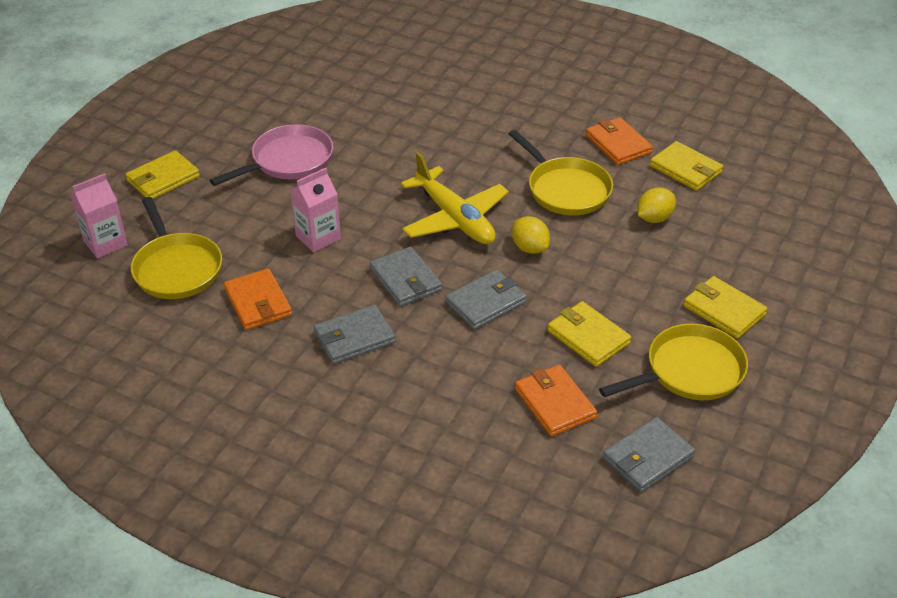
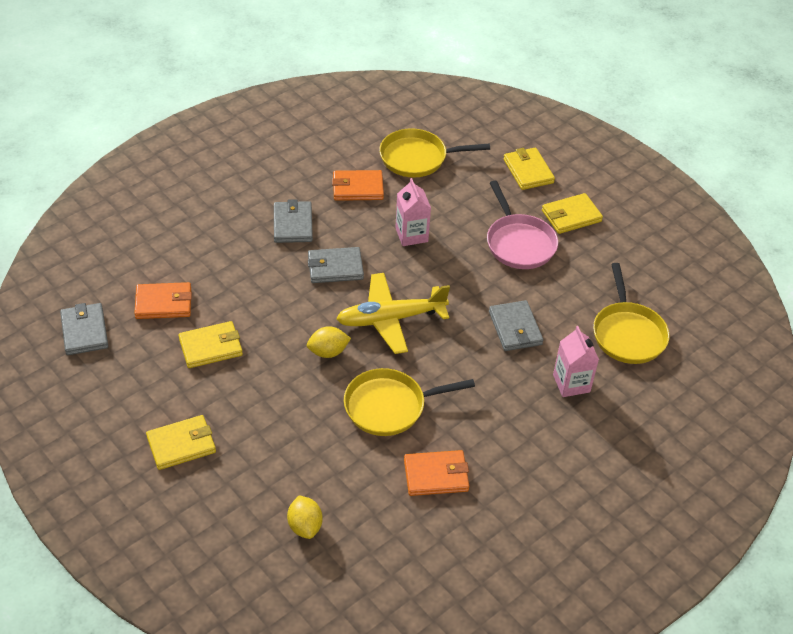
camera: 110 degrees right, 5 degrees up
(105, 243) = (464, 131): pink carton -> pink carton (571, 383)
(486, 302) = (283, 303): grey wallet -> grey wallet (515, 328)
(654, 218) = (316, 452): yellow lemon -> yellow lemon (305, 526)
(685, 169) = (371, 511): yellow wallet -> yellow wallet (571, 216)
(689, 371) = (138, 391): yellow pan -> yellow pan (628, 333)

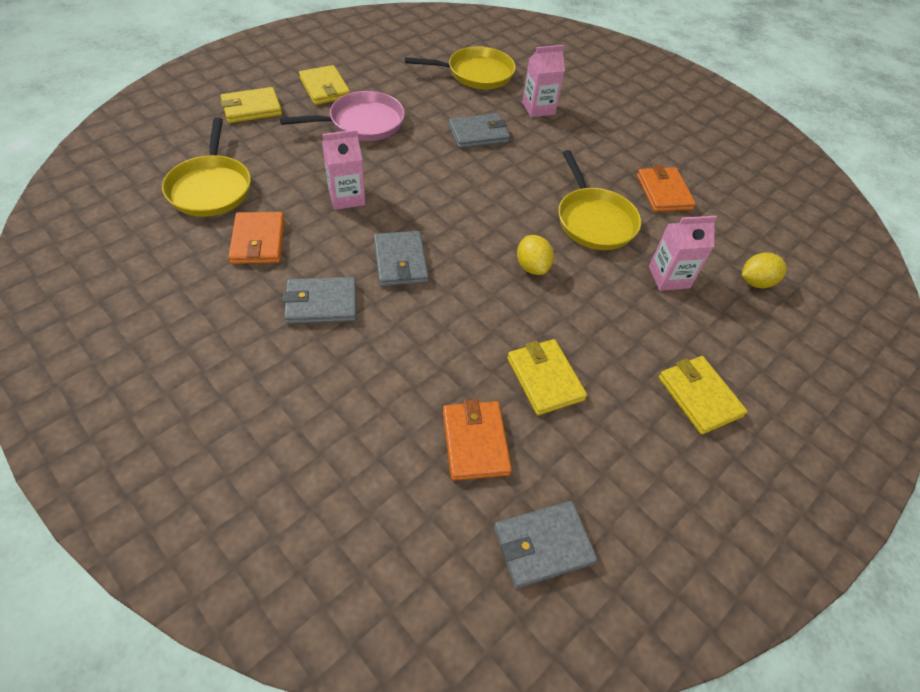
camera: 95 degrees left, 5 degrees up
(313, 453) = (669, 277): none -> pink carton
(390, 319) = (477, 217): yellow plane -> none

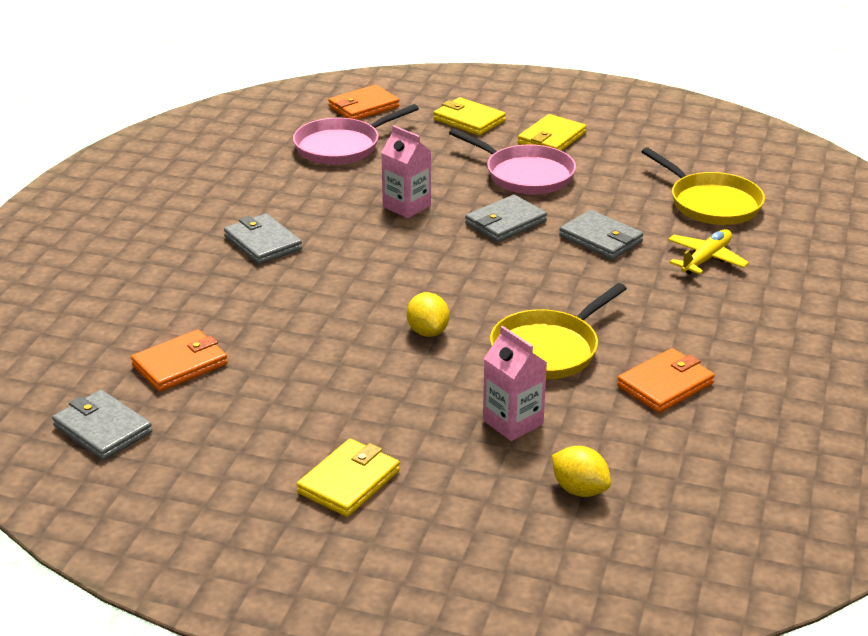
camera: 65 degrees right, 20 degrees down
(211, 188) = (341, 146): yellow pan -> pink pan
(258, 241) = (303, 190): orange wallet -> orange wallet (363, 107)
(400, 261) = (353, 261): grey wallet -> grey wallet (505, 223)
(532, 267) = (428, 331): yellow lemon -> yellow lemon turned 60 degrees counterclockwise
(538, 108) = (706, 259): pink carton -> yellow plane
(544, 378) = (284, 380): yellow wallet -> none

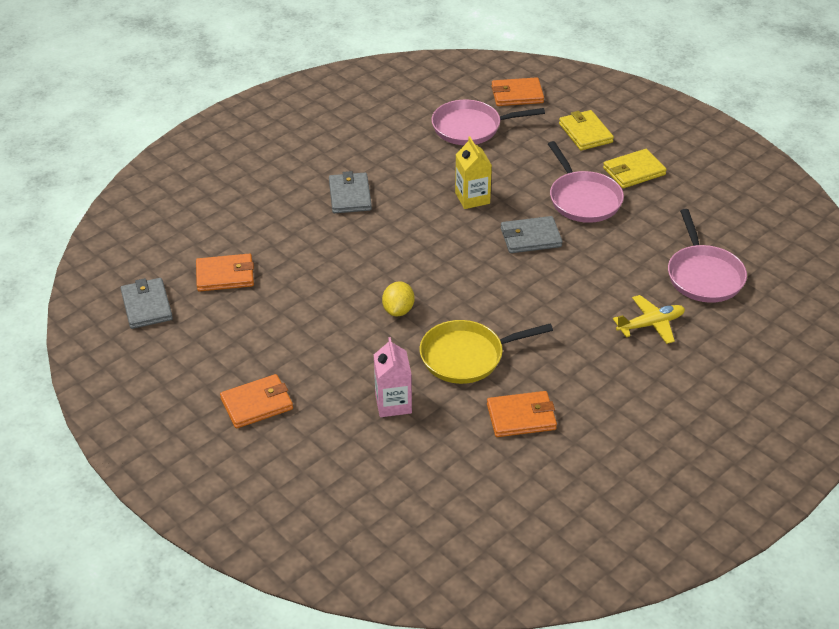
camera: 30 degrees right, 10 degrees up
(349, 482) = (257, 404): yellow wallet -> orange wallet
(406, 206) = (472, 198): pink carton -> yellow carton
(579, 490) = (392, 471): yellow lemon -> none
(601, 239) = (588, 277): grey wallet -> none
(711, 203) = (703, 275): yellow pan -> pink pan

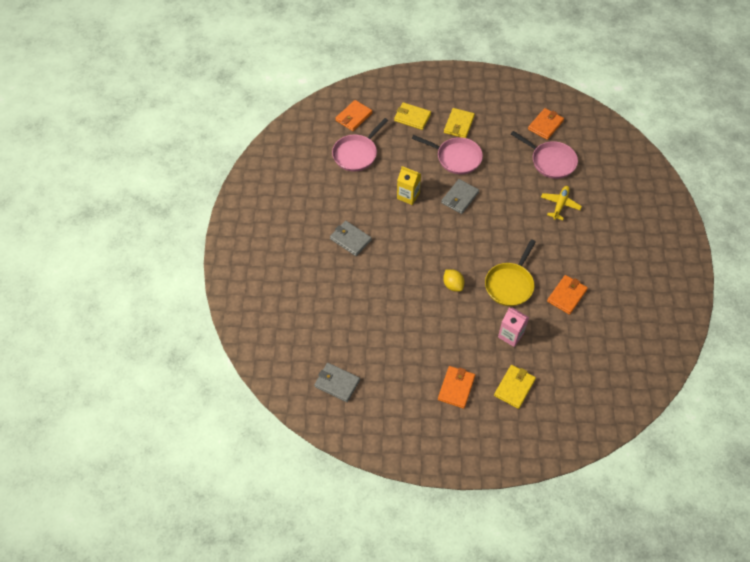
camera: 45 degrees left, 15 degrees up
(225, 275) = (351, 334): orange wallet -> orange wallet (545, 125)
(321, 455) = (514, 387): none -> yellow wallet

